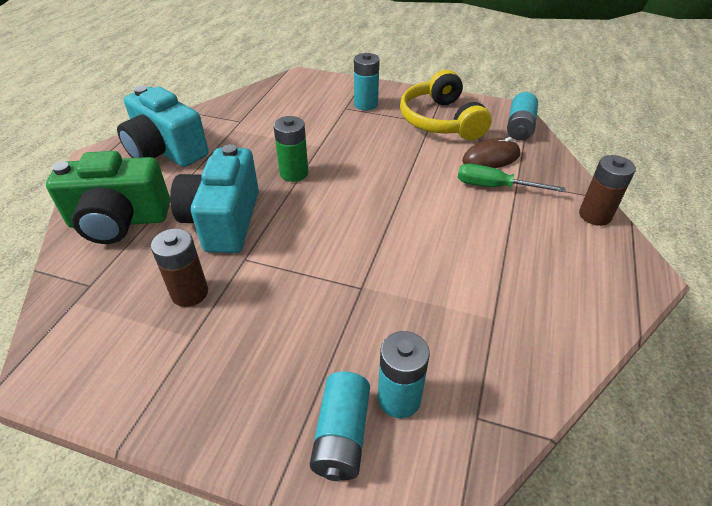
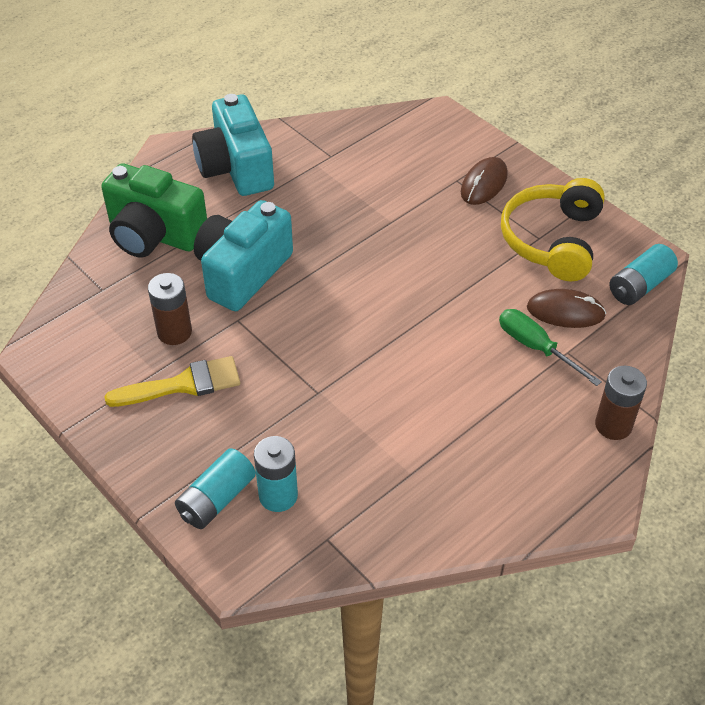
camera: 30 degrees right, 5 degrees up
(228, 337) = (182, 384): none -> yellow brush
(294, 173) = (341, 245): green battery -> none
(365, 104) = (484, 184): turquoise battery -> brown mouse

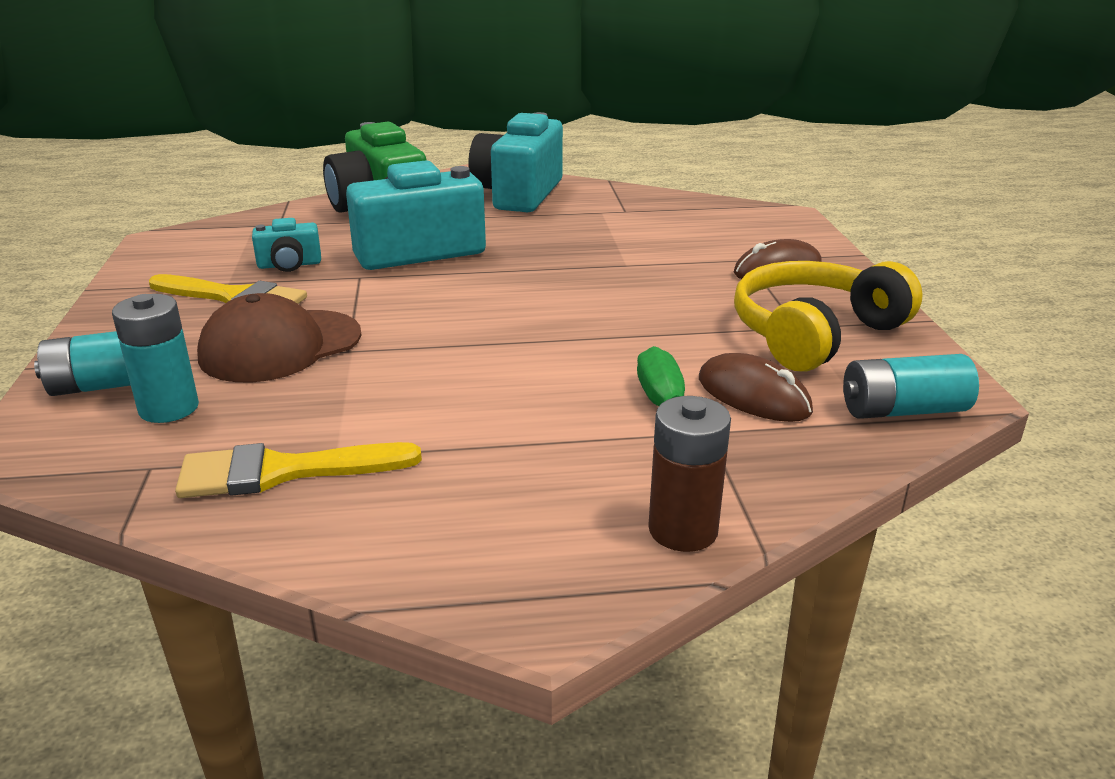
camera: 35 degrees right, 20 degrees down
(174, 332) = (289, 265): brown battery -> turquoise camera
(274, 411) = (280, 346): none -> brown cap
(400, 499) = (284, 471): none -> yellow brush

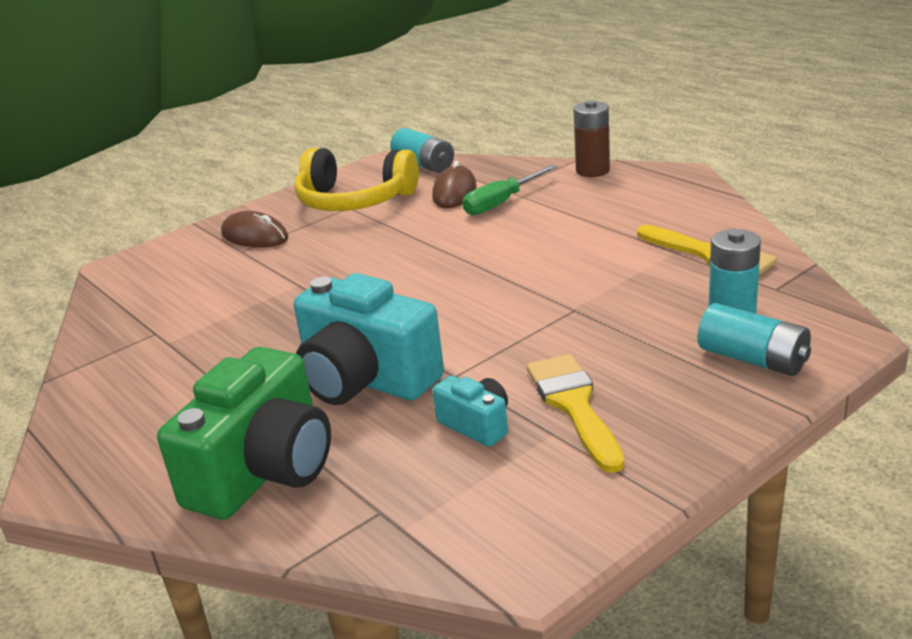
camera: 120 degrees left, 0 degrees up
(280, 346) = (609, 334): brown cap -> none
(518, 194) = (140, 408): turquoise camera -> none

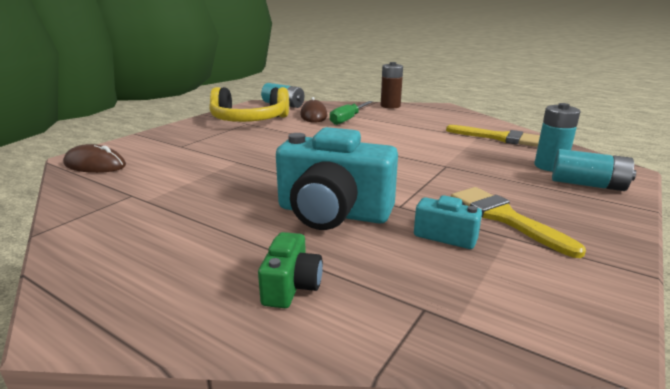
camera: 20 degrees left, 5 degrees down
(255, 236) = (187, 138): brown mouse -> brown mouse (95, 165)
(264, 471) = (291, 286): green camera -> green camera, size x0.48

